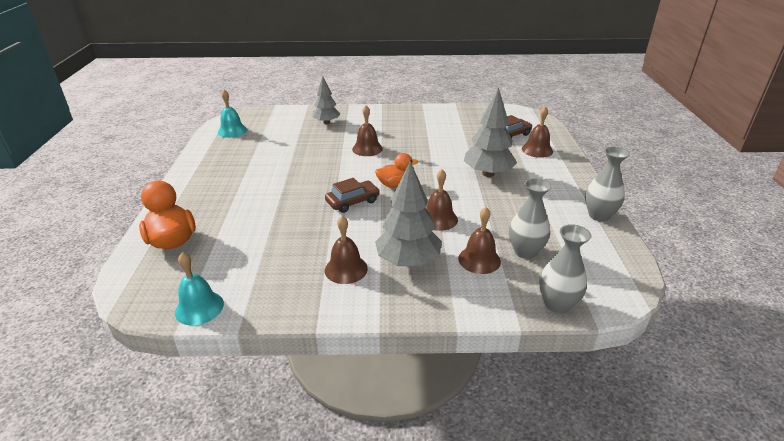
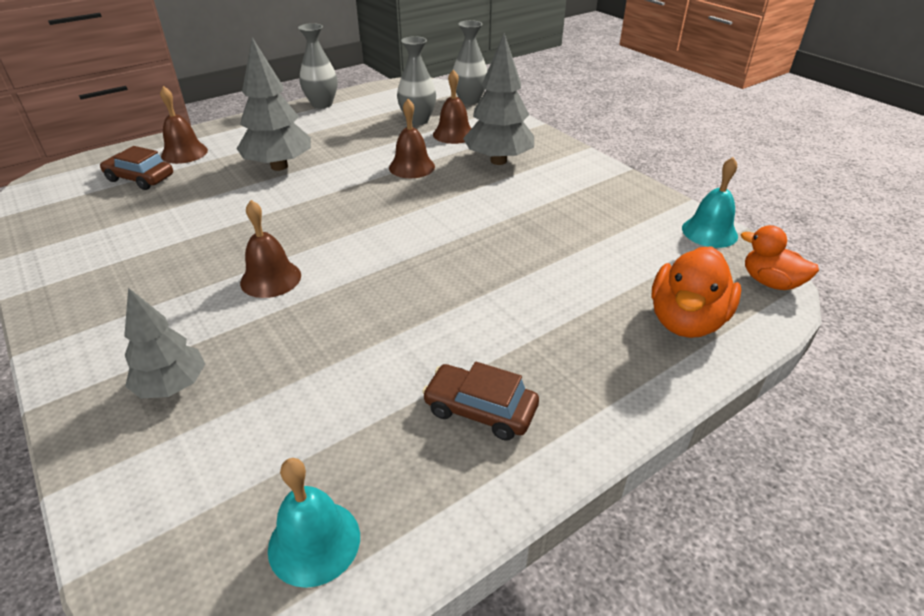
camera: 125 degrees left, 5 degrees up
(346, 269) = (551, 184): brown bell -> none
(352, 202) = (437, 227): brown car -> brown car (480, 410)
(395, 184) = (365, 215): orange duck -> orange duck (770, 282)

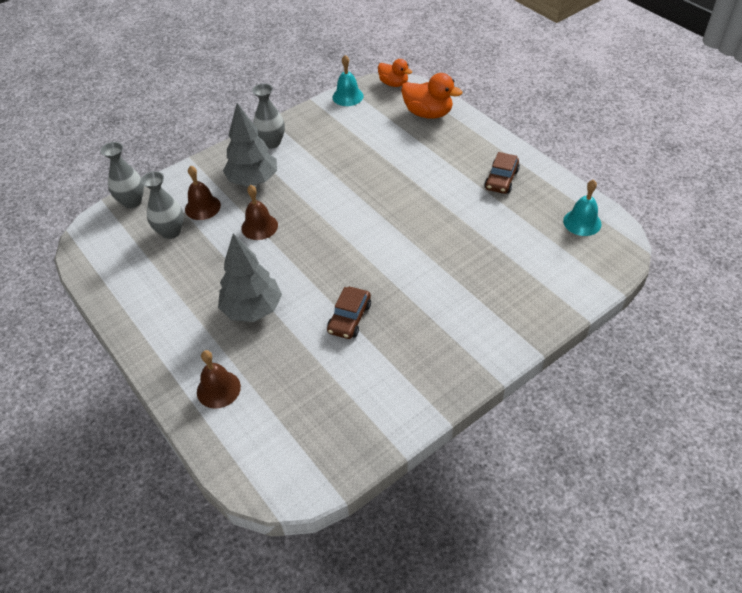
camera: 90 degrees left, 10 degrees up
(140, 178) = (269, 406): brown car -> brown car (349, 318)
(172, 386) = (511, 295): grey tree -> none
(271, 279) = (411, 277): brown bell -> none
(322, 104) = (117, 306): grey vase -> grey vase (271, 142)
(770, 282) = (393, 84): orange duck -> orange duck turned 90 degrees counterclockwise

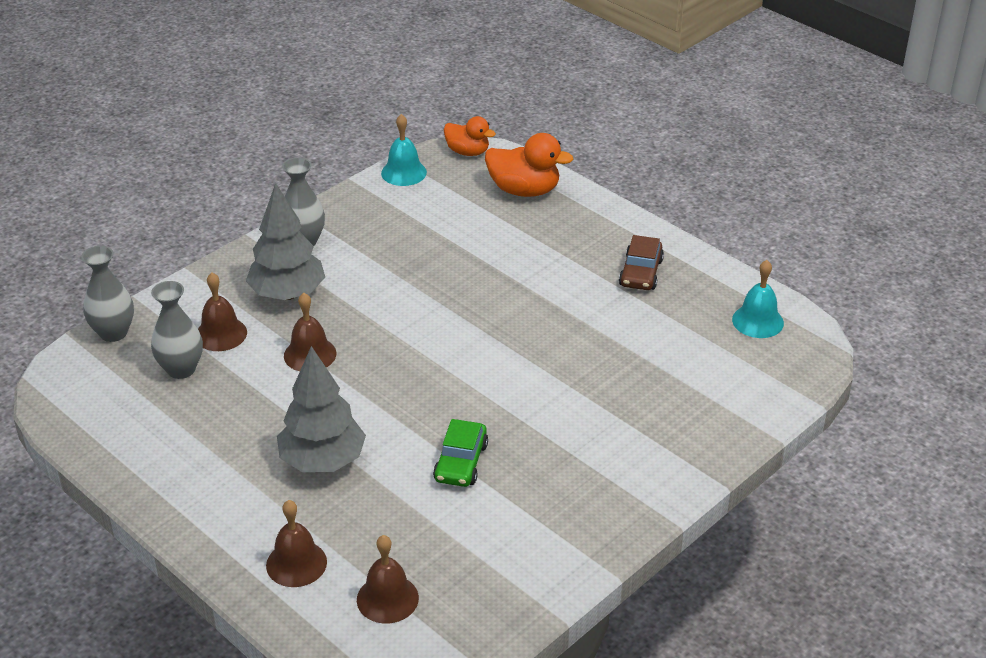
camera: 10 degrees left, 10 degrees down
(277, 424) = (387, 598): none -> brown bell
(349, 318) = (461, 462): brown car -> green car

